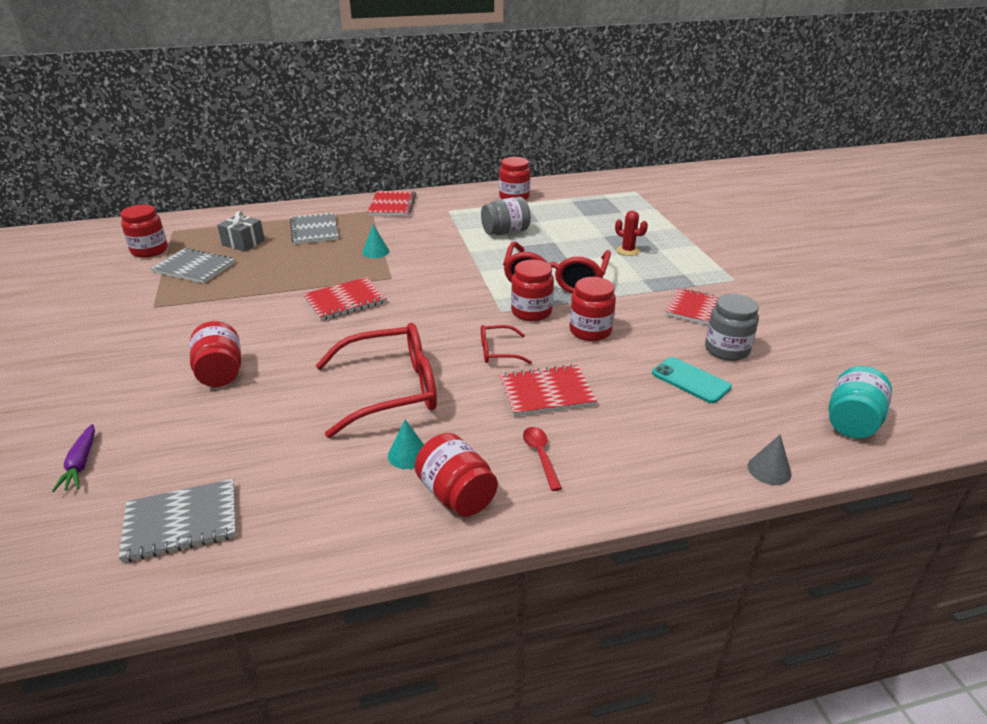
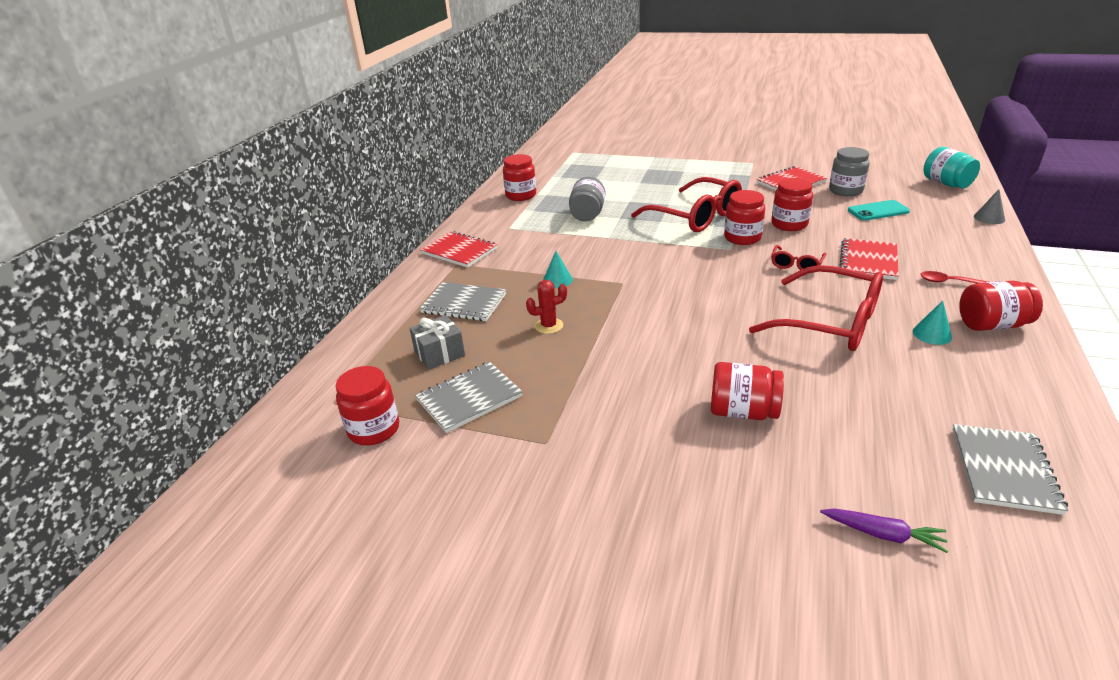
camera: 55 degrees left, 0 degrees up
(345, 301) = (647, 315): red notebook -> none
(391, 390) = (830, 322): red glasses -> red glasses turned 105 degrees clockwise
(628, 251) = (674, 181): red cactus -> red cactus (549, 326)

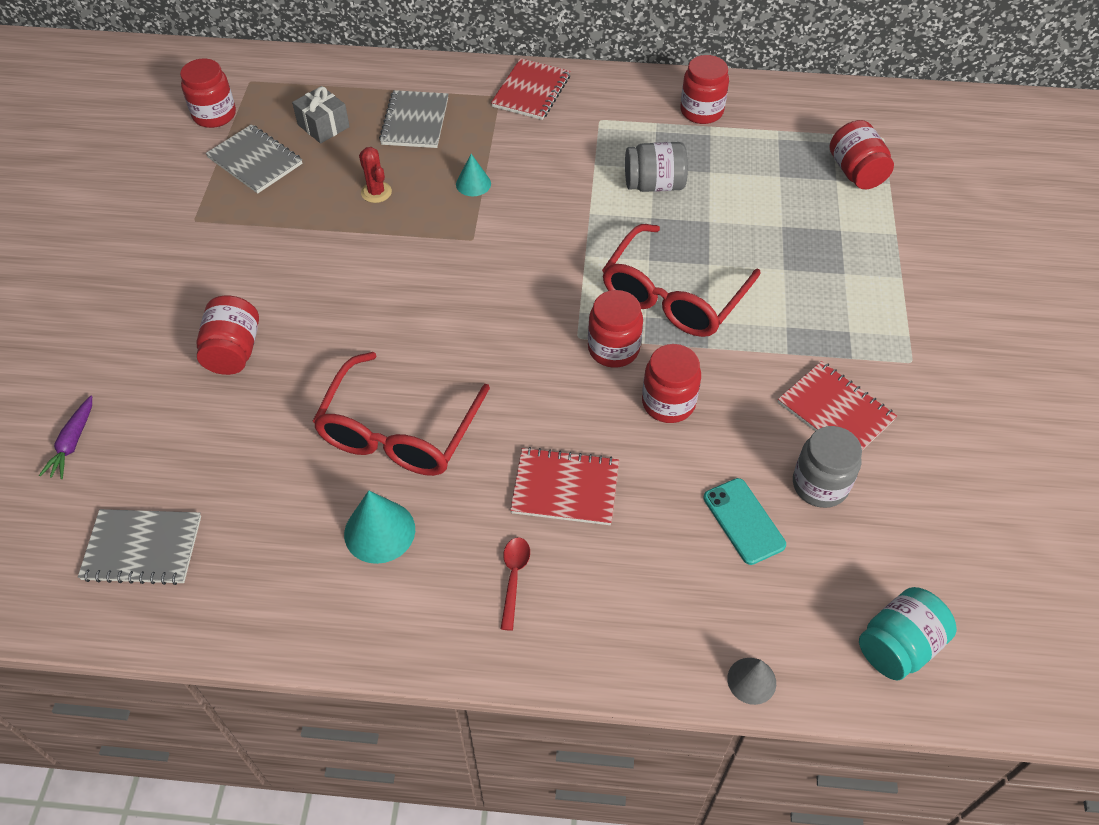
camera: 75 degrees right, 20 degrees up
(796, 265) = (542, 406): red glasses -> none
(932, 334) = (379, 531): turquoise cone -> turquoise cone, size x1.59
(992, 325) = (405, 601): red jar -> red jar (856, 172)

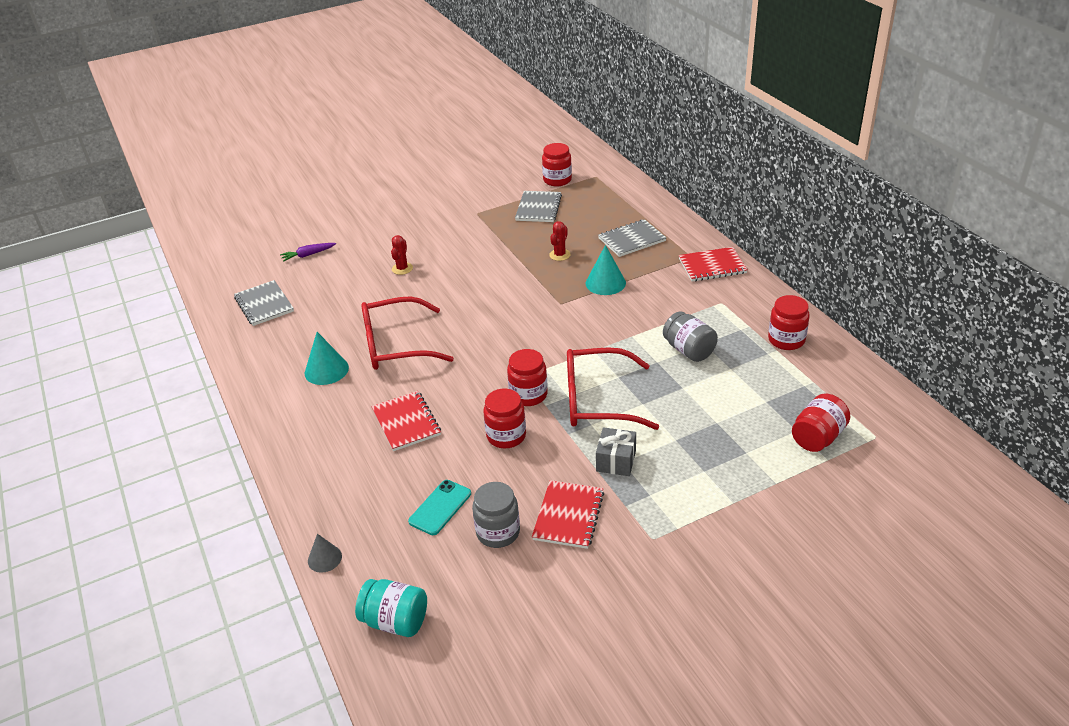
camera: 60 degrees right, 15 degrees down
(233, 351) = (402, 269): red jar -> red cactus
(323, 126) = (590, 214): grey gift -> grey gift (616, 461)
(473, 184) = (605, 283): turquoise cone -> turquoise cone, size x1.59
(514, 577) = (331, 430): red spoon -> none

